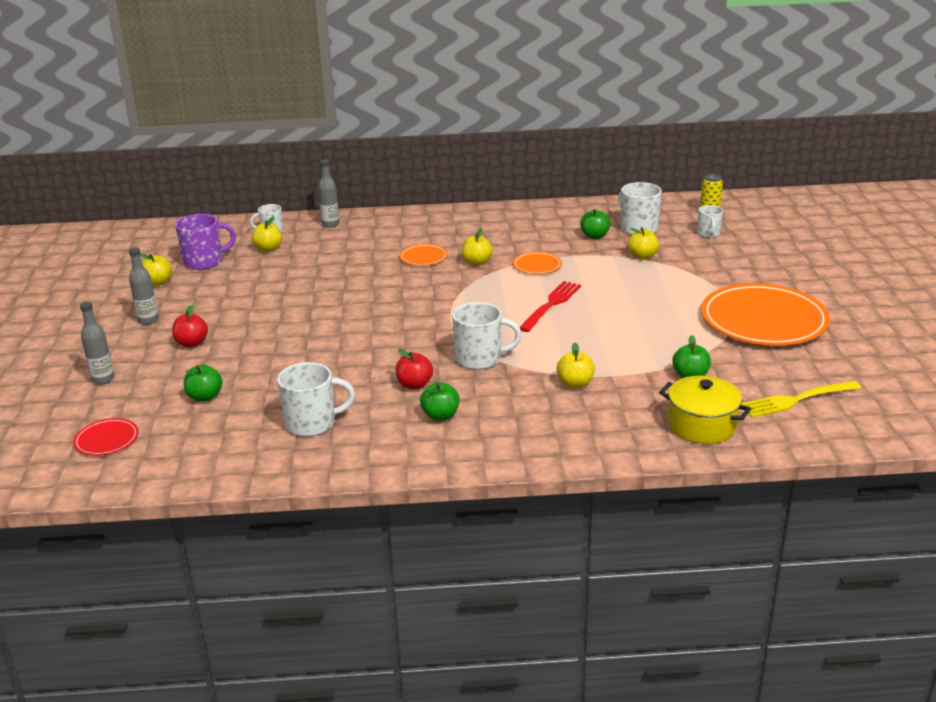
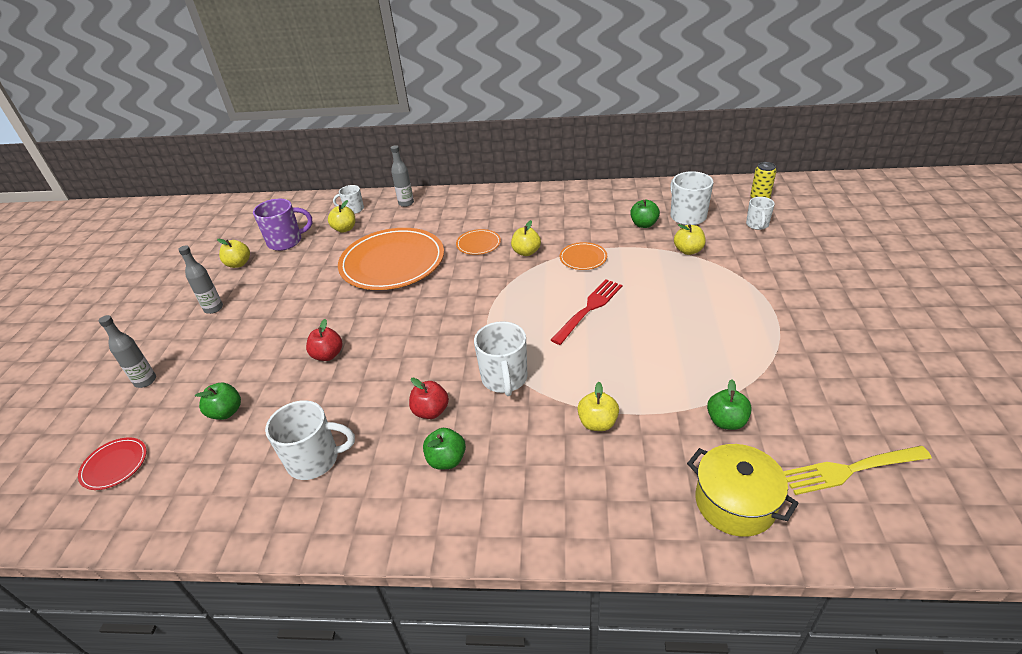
camera: 10 degrees right, 10 degrees up
(191, 343) = (240, 339): red apple -> red apple (328, 355)
(480, 359) = (504, 379): white mug -> white mug turned 75 degrees clockwise
(763, 320) = (812, 342): orange plate -> orange plate (392, 262)

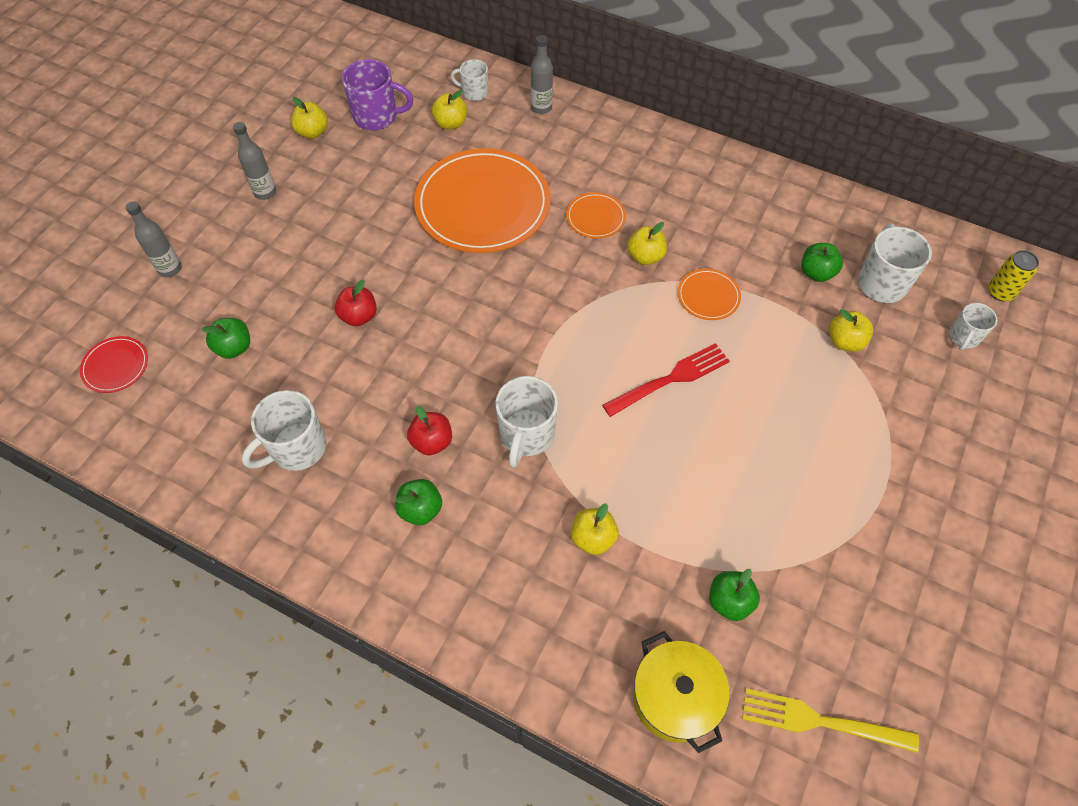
camera: 20 degrees right, 20 degrees up
(314, 460) = (297, 448): white mug -> white mug turned 120 degrees clockwise

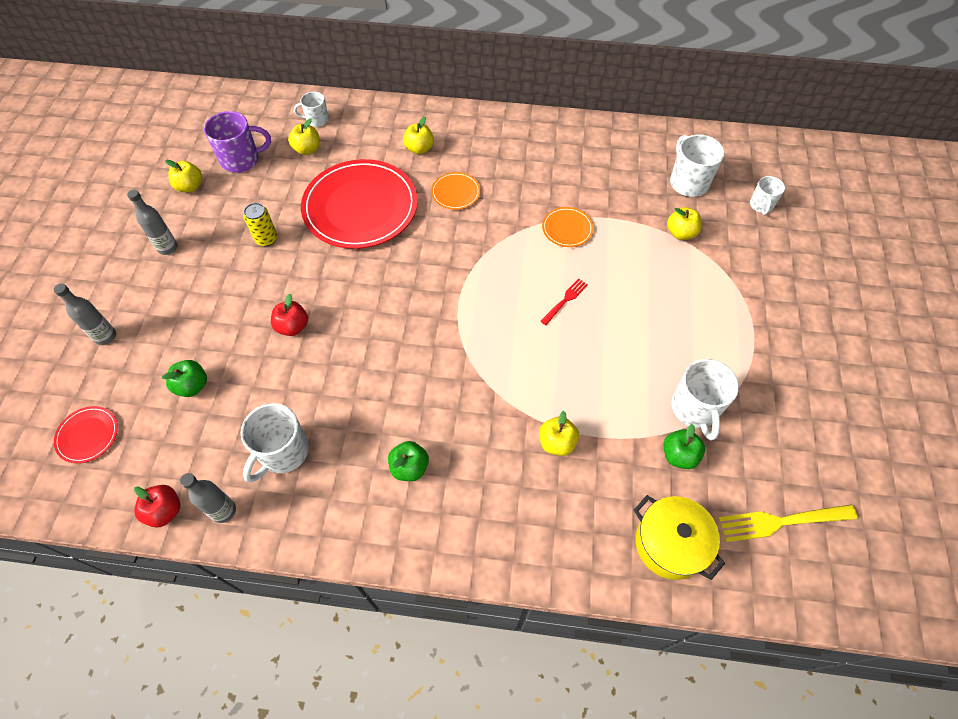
camera: 20 degrees left, 0 degrees up
(432, 441) = (396, 409): red apple -> red apple (165, 511)
(482, 204) = (360, 207): orange plate -> red plate
(526, 435) = (471, 379): white mug -> white mug (695, 409)
(541, 108) = (377, 118): grey bottle -> grey bottle (223, 511)
(645, 256) = (507, 212): yellow apple -> yellow apple (419, 149)
(670, 379) = (565, 300): red fork -> red fork, size x0.58
(816, 273) = (639, 188): green apple -> none
(1000, 292) = (772, 166): yellow can -> yellow can (266, 239)

